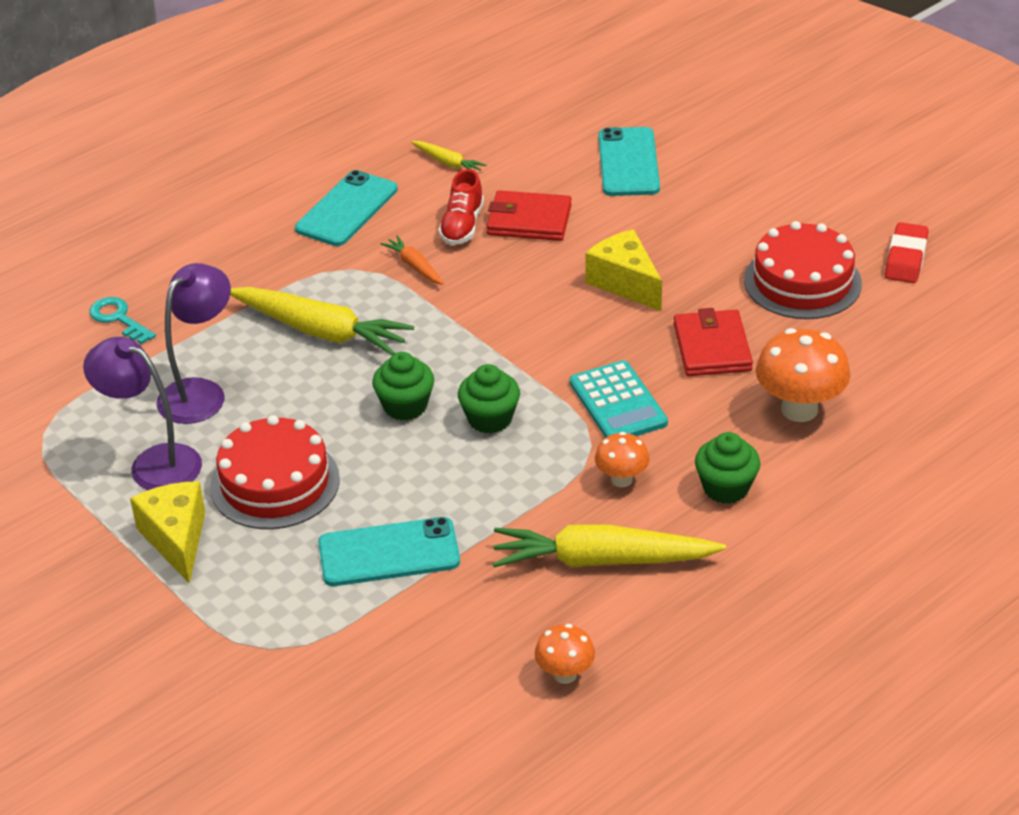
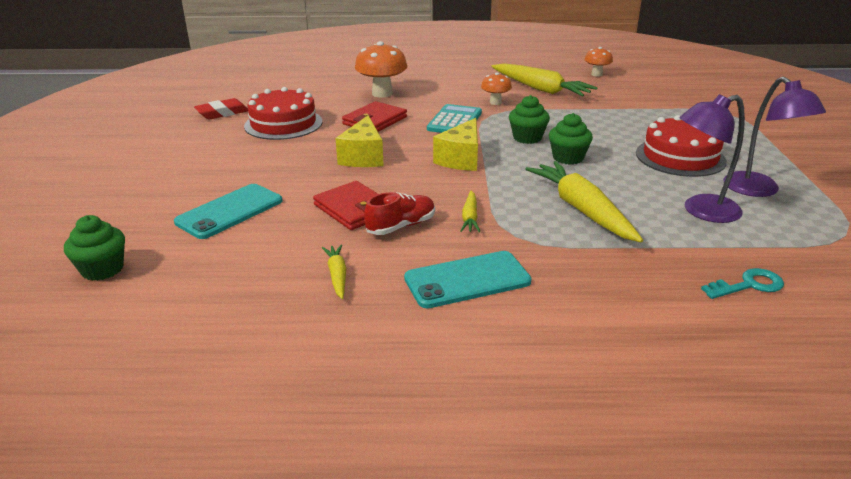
camera: 140 degrees left, 10 degrees down
(118, 319) = (748, 285): turquoise key -> turquoise key turned 105 degrees counterclockwise
(176, 539) = (759, 157): yellow cheese -> yellow cheese (461, 159)
(389, 552) = (638, 118): turquoise phone -> none
(415, 266) = (470, 217): orange carrot -> yellow carrot
(726, 488) = (456, 88): green cupcake -> green cupcake (102, 269)

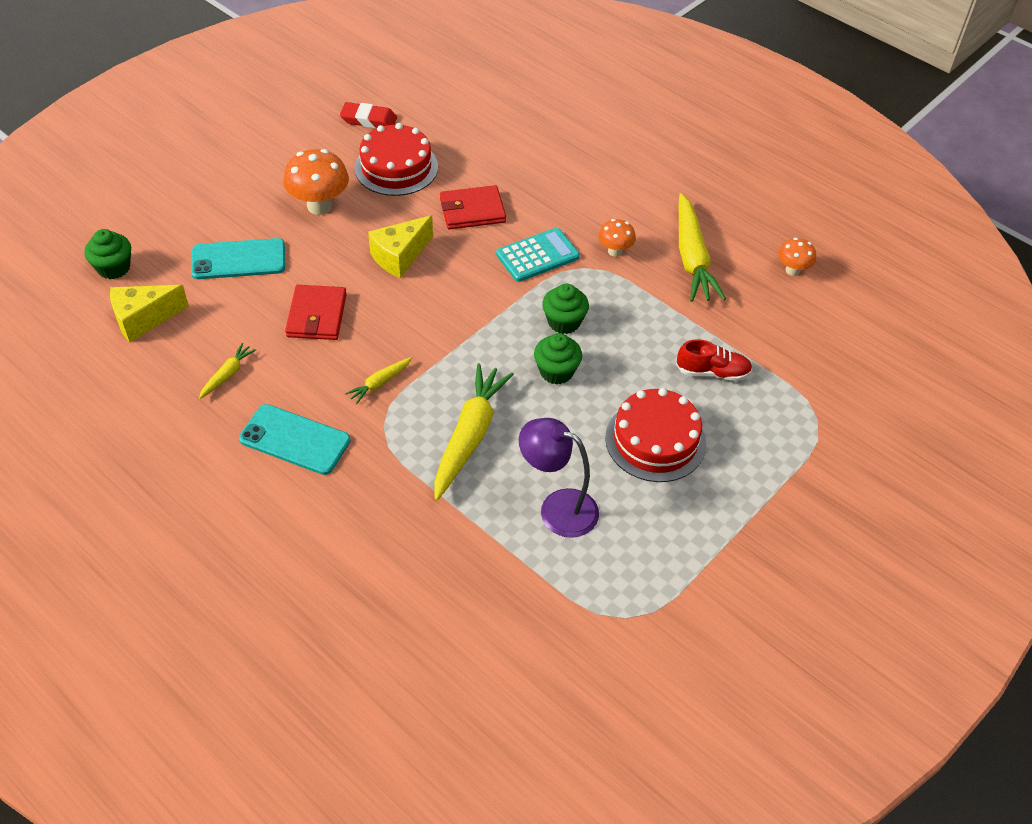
camera: 40 degrees right, 20 degrees up
(382, 94) = (532, 171): orange mushroom -> orange mushroom (319, 206)
(401, 226) = (323, 357): red shoe -> red shoe (712, 372)
(461, 159) = (469, 312): yellow cheese -> yellow cheese (143, 319)
(748, 285) = (462, 592): turquoise key -> none
(759, 190) = (648, 525): purple lamp -> none

